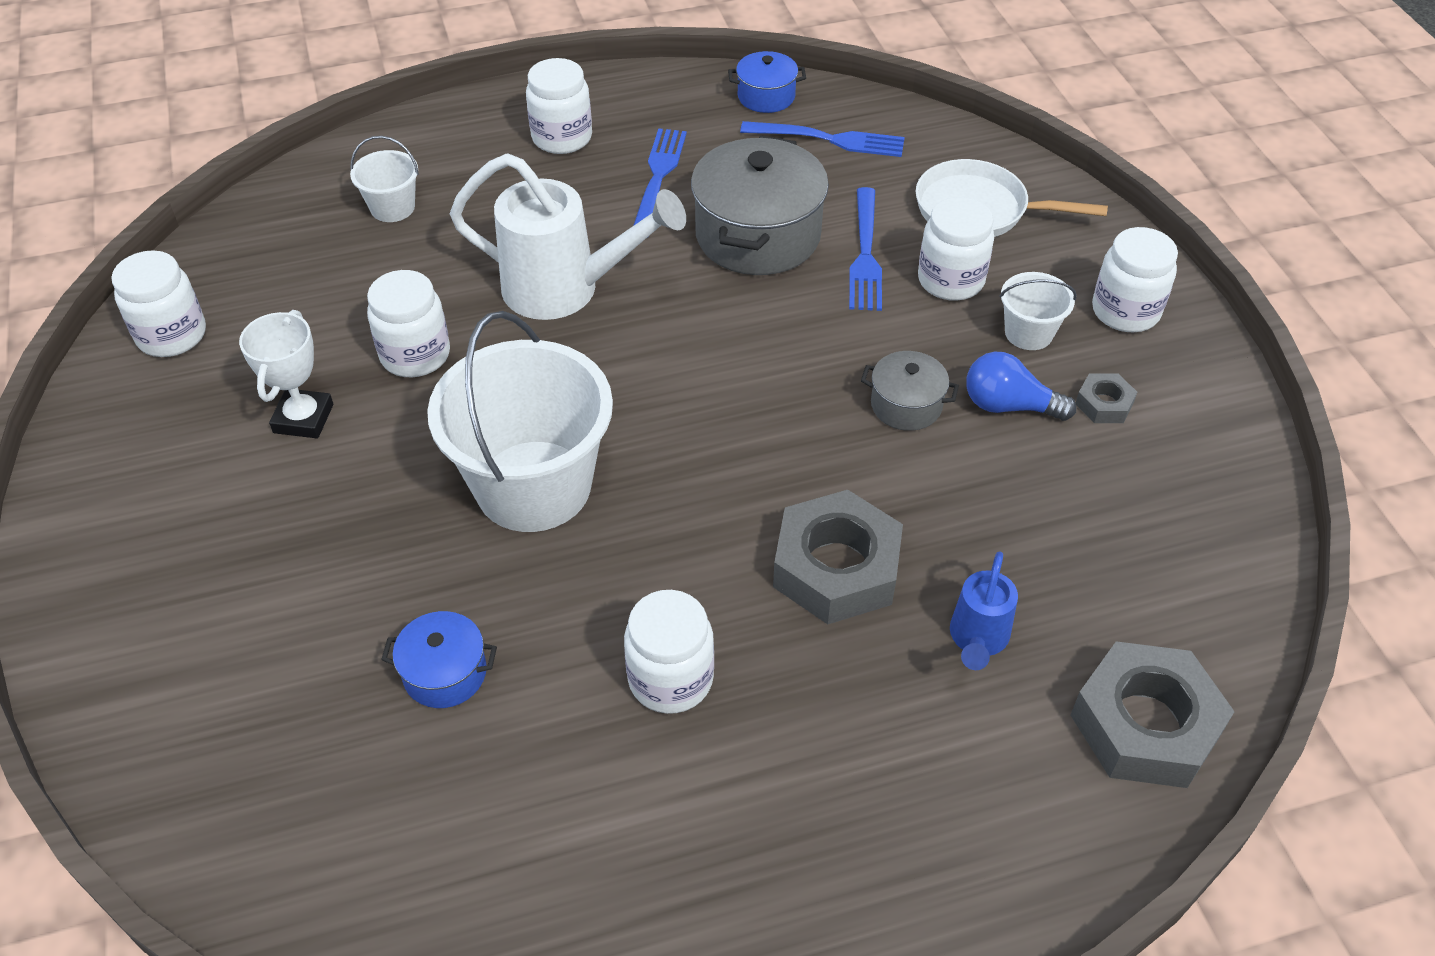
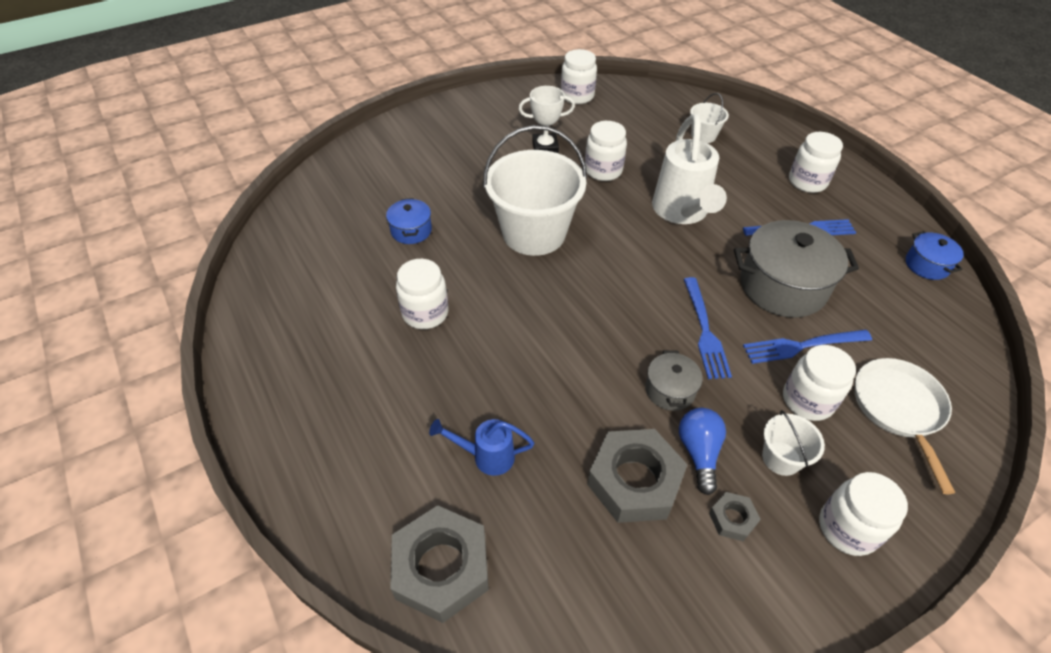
camera: 75 degrees right, 0 degrees up
(829, 139) = (908, 306): blue fork -> blue fork (705, 331)
(836, 568) = (521, 373): grey nut -> grey nut (634, 481)

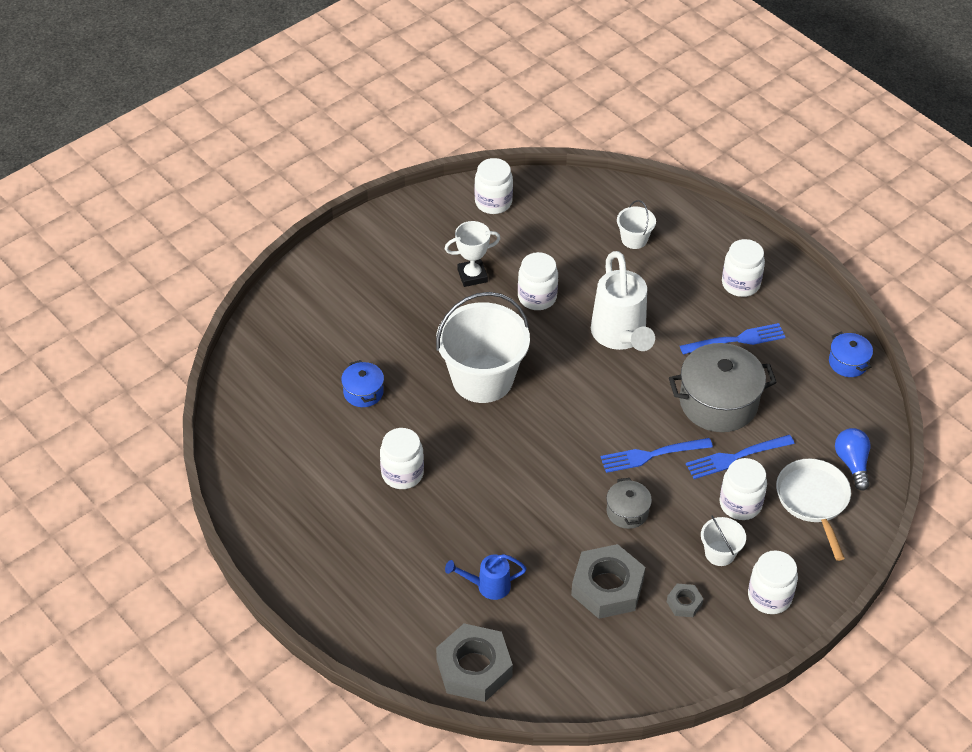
camera: 10 degrees left, 0 degrees up
(699, 453) = (655, 558): blue light bulb -> blue light bulb (852, 463)
(705, 331) = (652, 455): blue fork -> blue fork turned 90 degrees clockwise

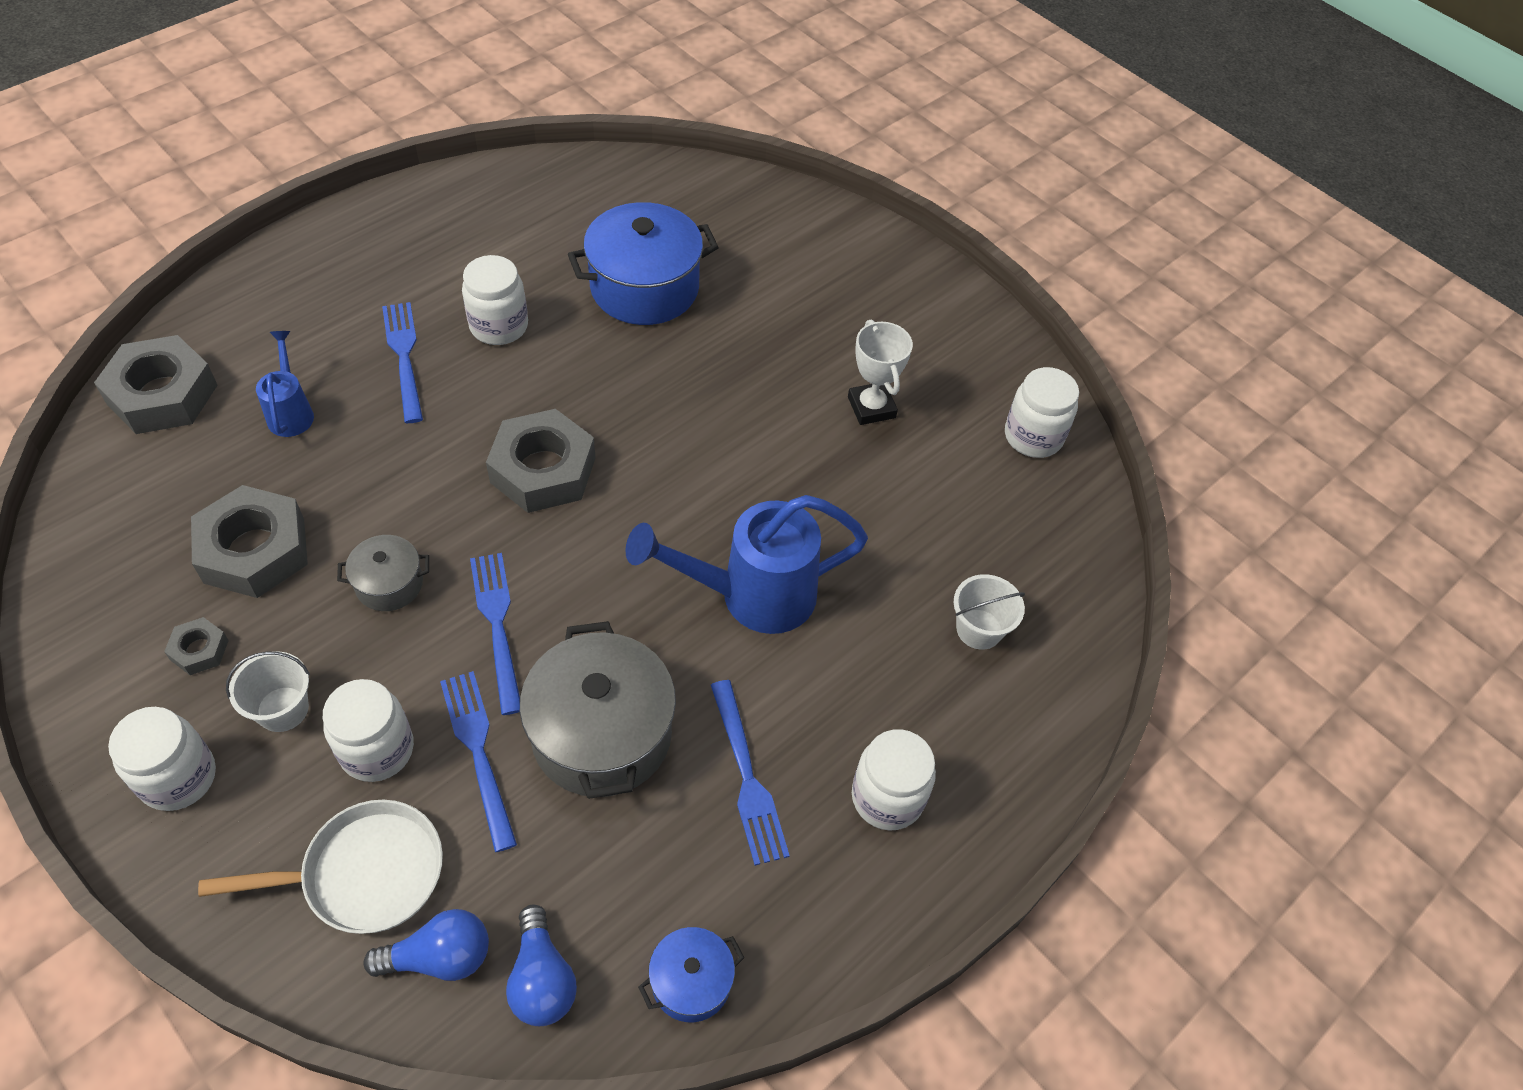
camera: 85 degrees right, 5 degrees up
(363, 392) = (644, 288): blue pot -> blue pot, size x1.96
(433, 526) = (404, 357): none -> blue fork
(482, 379) = (665, 415): white bucket -> none
(532, 440) = (543, 470): none -> grey nut
(537, 297) = (832, 486): white jar -> none
(621, 337) = (751, 596): white watering can -> blue watering can
(856, 421) = (542, 979): none -> blue light bulb

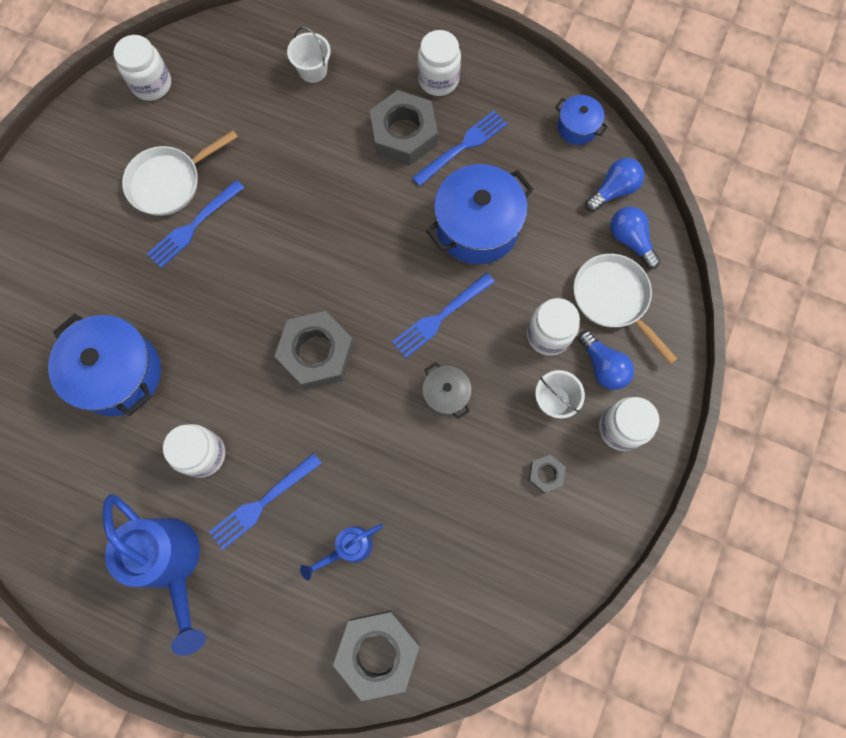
camera: 110 degrees left, 20 degrees up
(255, 550) = (465, 492): grey nut -> grey nut (404, 134)
(279, 801) = (603, 366): none -> blue light bulb
(478, 752) = (521, 282): blue fork -> blue fork (194, 226)
(602, 734) = (477, 227): grey pot -> blue pot
(751, 596) = (350, 191): blue watering can -> blue watering can (173, 564)
(871, 407) = (169, 182): white trophy -> white pan

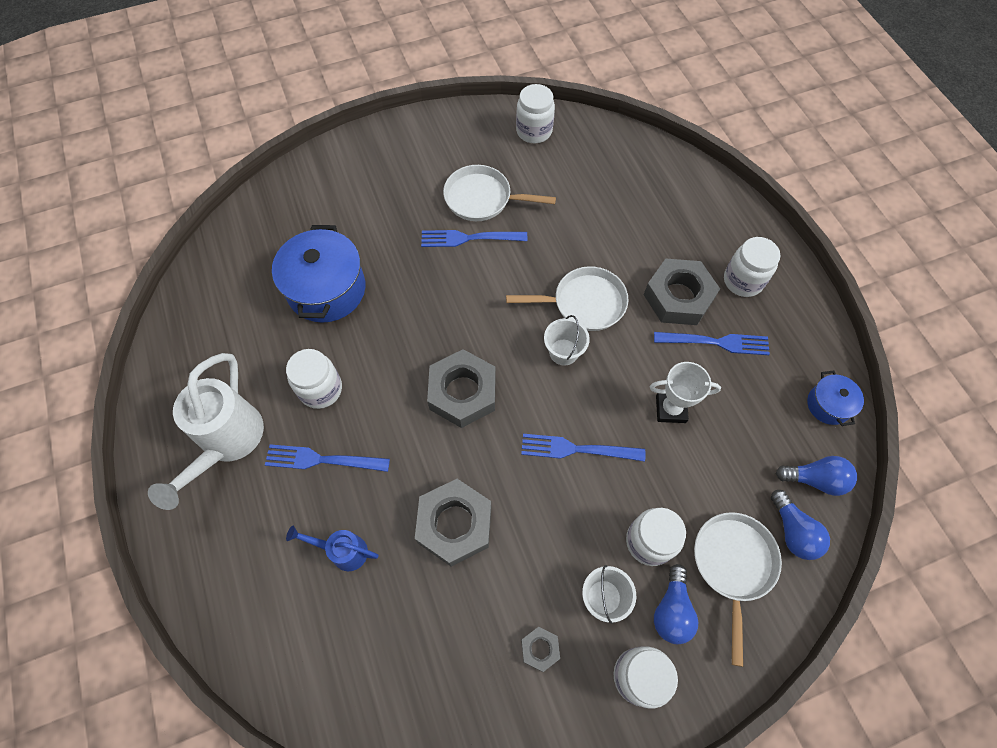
camera: 45 degrees right, 10 degrees down
(173, 564) = (227, 443): blue watering can -> white watering can
(313, 70) = (653, 204): white bucket -> white bucket (563, 352)
(339, 200) = (584, 303): none -> white pan
(377, 652) = (283, 650): grey nut -> grey nut (454, 524)
(446, 394) = (524, 510): grey pot -> none
(477, 227) = (670, 409): blue pot -> white trophy
(630, 240) = (793, 531): blue light bulb -> blue light bulb turned 150 degrees clockwise

